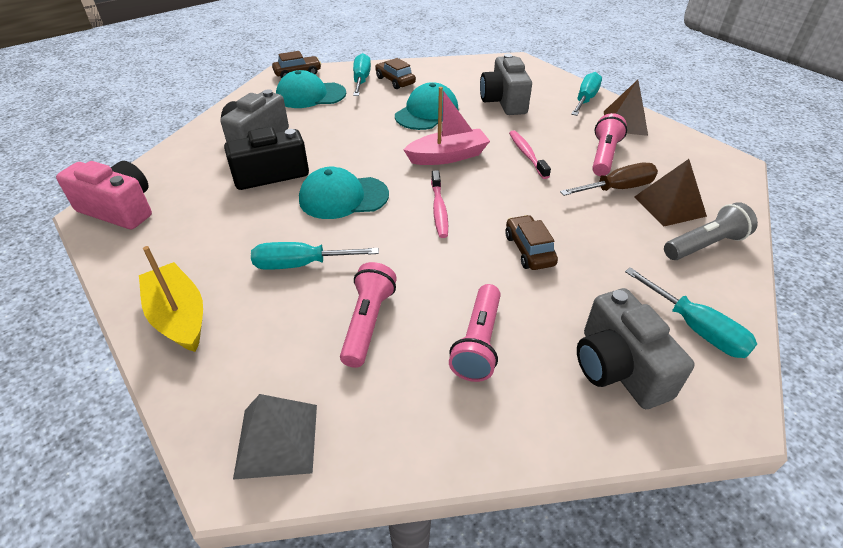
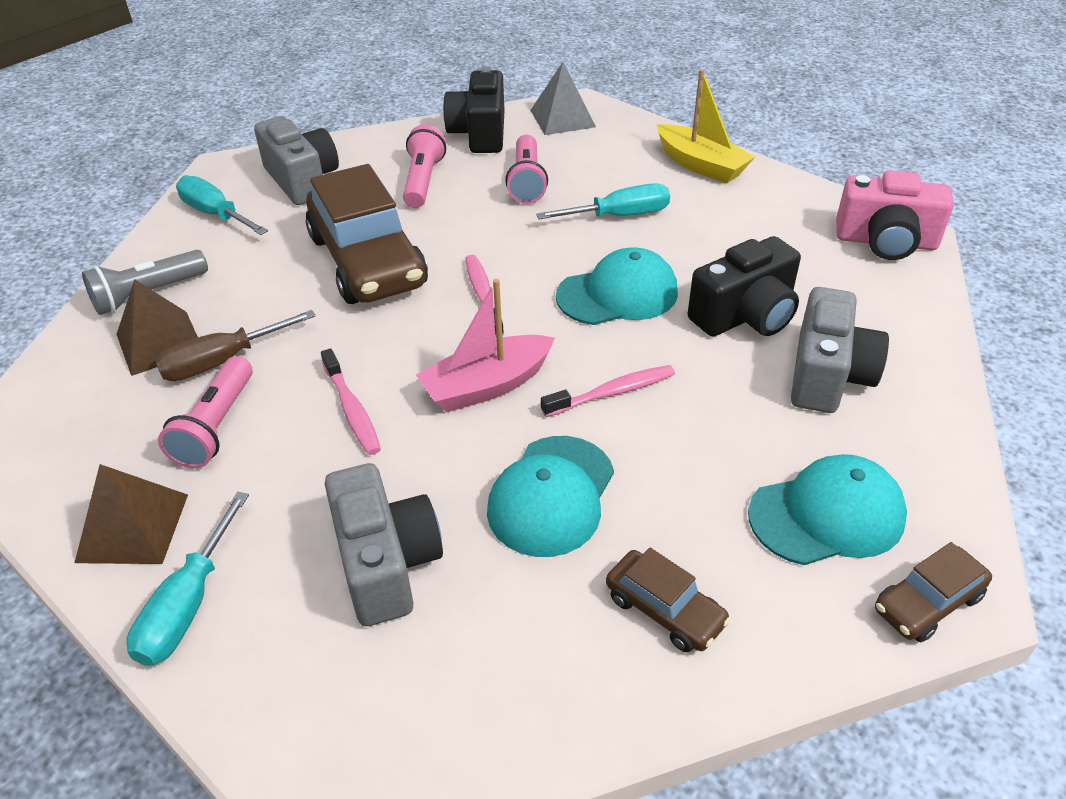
camera: 170 degrees right, 0 degrees up
(361, 80) = (749, 598): turquoise screwdriver -> none
(378, 145) = (612, 392): none -> pink toothbrush
(398, 425) = (479, 133): none -> black camera
(529, 250) = (367, 261): brown car -> brown car, size x2.12

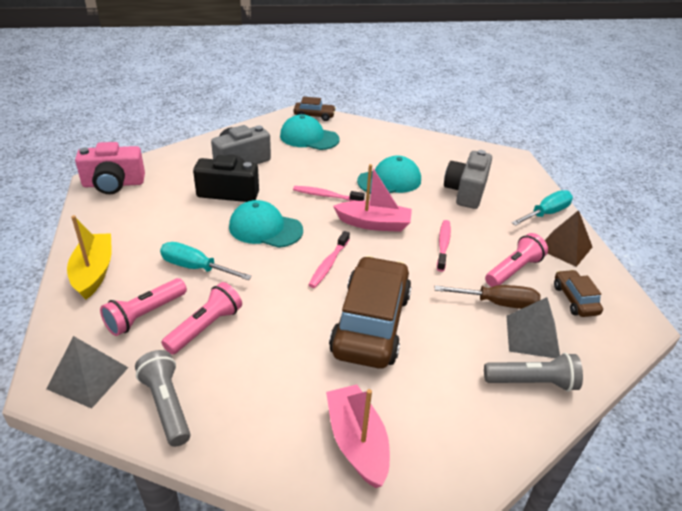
camera: 145 degrees left, 5 degrees down
(159, 342) = (532, 336): brown pyramid -> grey pyramid
(216, 214) = (452, 444): turquoise screwdriver -> none
(302, 180) = (357, 442): grey camera -> pink boat
(423, 181) = (268, 375): pink flashlight -> pink flashlight (145, 315)
(479, 133) = (167, 405): black camera -> grey flashlight
(664, 610) = (387, 145): brown car -> brown car (575, 299)
(885, 242) = (113, 184): pink camera -> pink camera turned 120 degrees clockwise

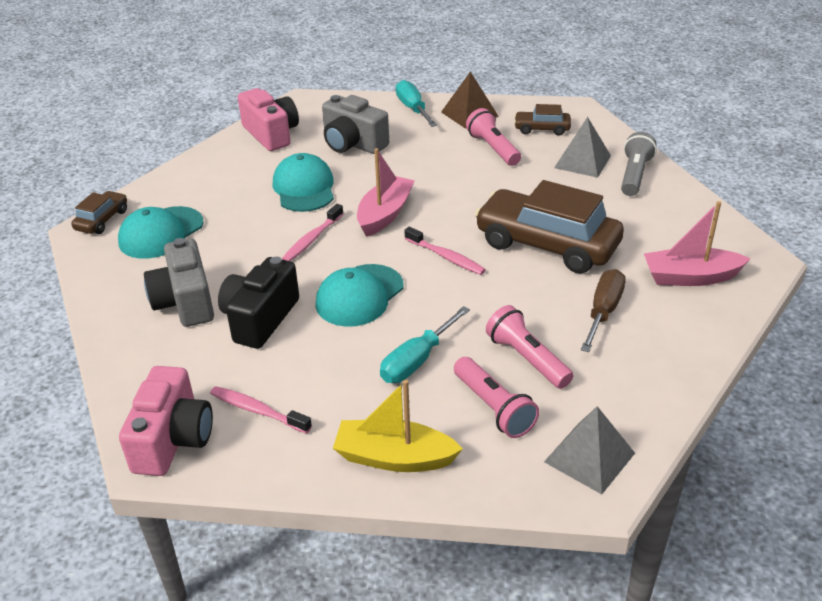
camera: 70 degrees left, 0 degrees up
(167, 405) = (636, 393): grey flashlight -> none
(443, 245) = (440, 178): pink toothbrush -> pink toothbrush (257, 410)
(453, 153) = (271, 134): none -> pink camera
(497, 303) = (536, 168): brown screwdriver -> brown screwdriver (603, 311)

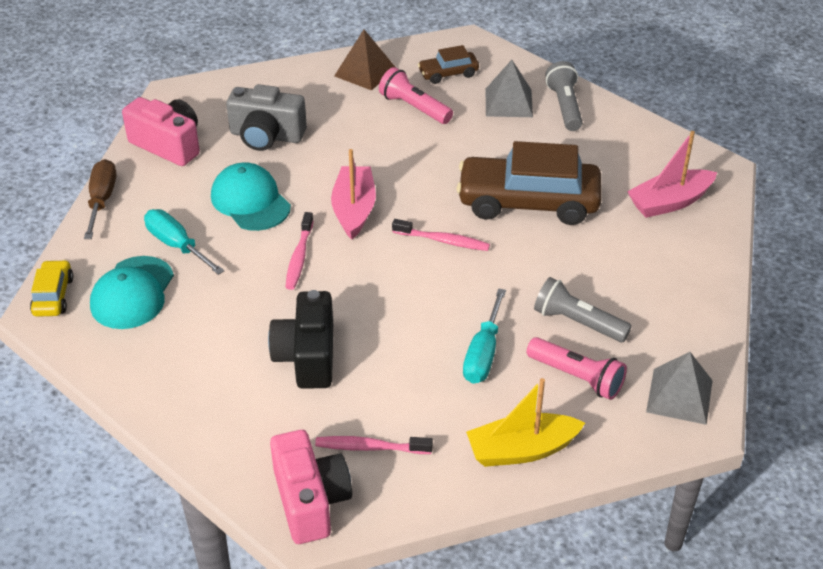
camera: 25 degrees left, 5 degrees up
(102, 220) = (53, 296): brown car -> yellow car
(185, 302) = (217, 361): grey camera -> none
(359, 296) = (387, 304): turquoise cap -> none
(413, 109) = (302, 78): turquoise screwdriver -> turquoise screwdriver (177, 245)
(527, 359) = (577, 322): pink flashlight -> grey flashlight
(603, 311) = (616, 257): brown screwdriver -> brown screwdriver (102, 200)

